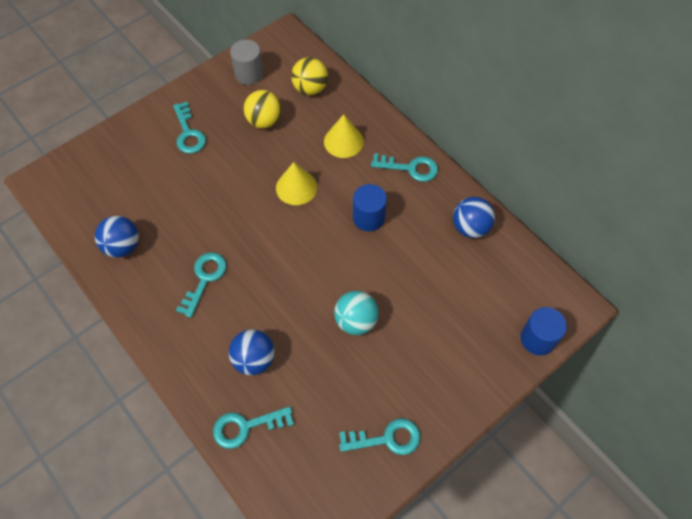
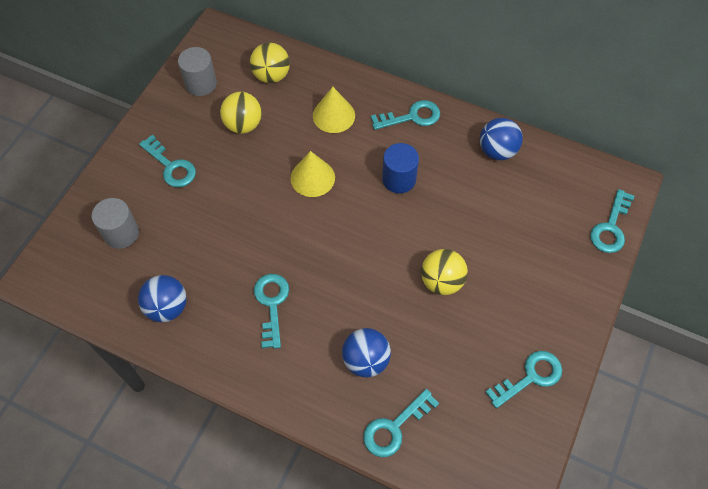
camera: 25 degrees left, 0 degrees up
(121, 172) = (121, 233): none -> grey cylinder
(356, 321) = (441, 281): turquoise ball -> yellow ball
(537, 339) = (611, 227): blue cylinder -> turquoise key

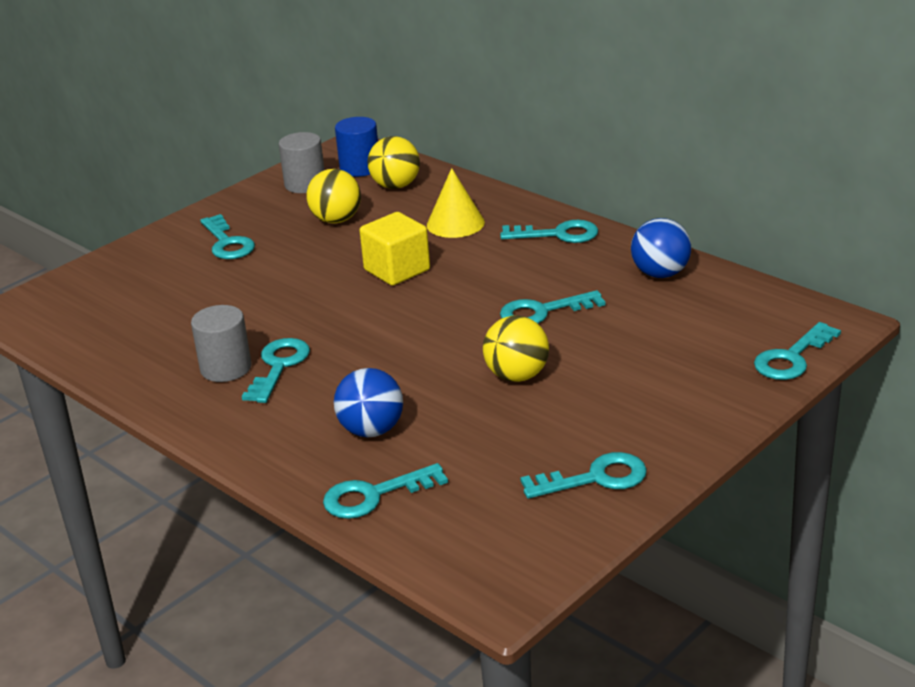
camera: 20 degrees right, 30 degrees down
(121, 233) = (133, 288): grey cylinder -> grey cylinder (226, 368)
(167, 307) = (148, 352): blue ball -> none
(312, 178) = (397, 270): yellow cone -> yellow cube
(399, 179) = (510, 283): blue cylinder -> blue cylinder (360, 168)
(433, 208) = (542, 312): none -> turquoise key

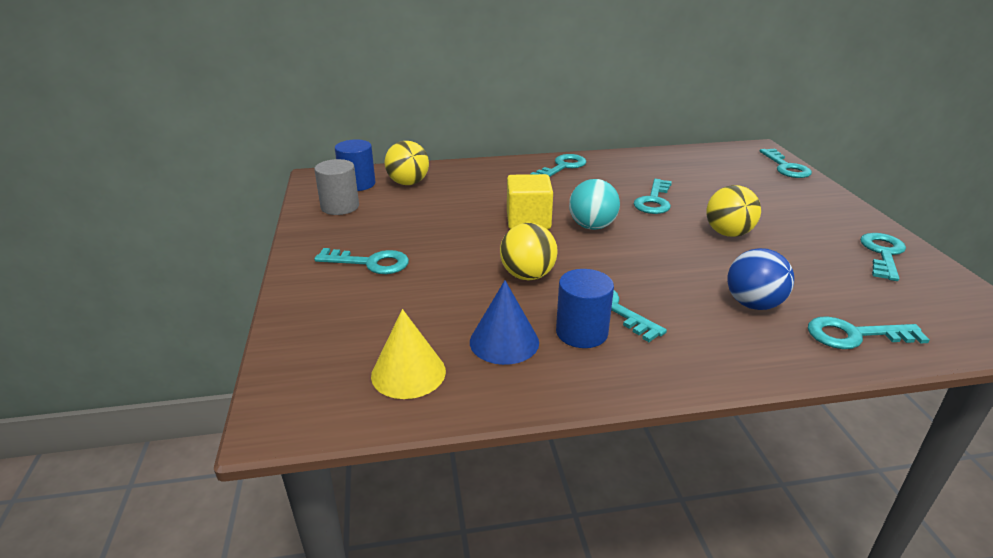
camera: 55 degrees left, 0 degrees up
(177, 343) = (504, 342): none -> blue cone
(226, 368) = (581, 332): grey cylinder -> blue cylinder
(336, 220) = (417, 215): yellow ball -> yellow ball (527, 276)
(374, 495) = (854, 335): turquoise key -> turquoise key turned 75 degrees clockwise
(429, 303) = (592, 226): none -> turquoise ball
(455, 223) = (496, 185): yellow cone -> yellow cone (408, 373)
(660, 274) = (652, 162): blue ball -> none

